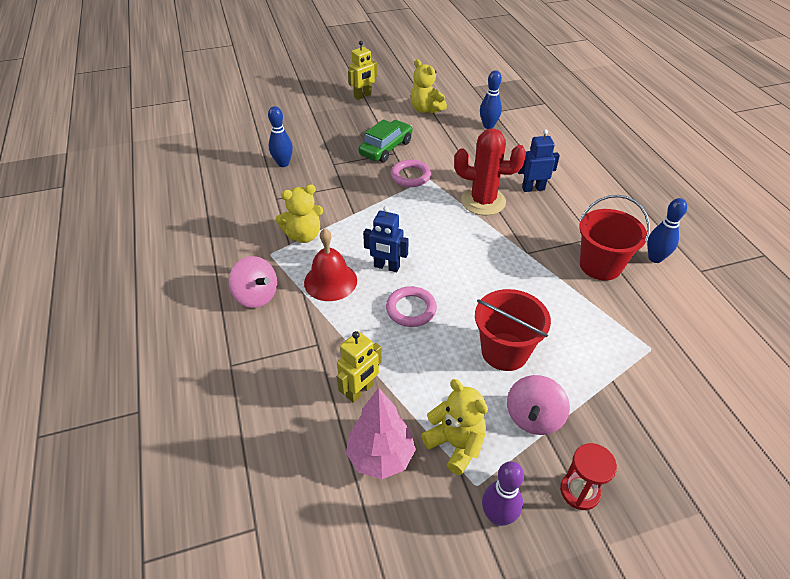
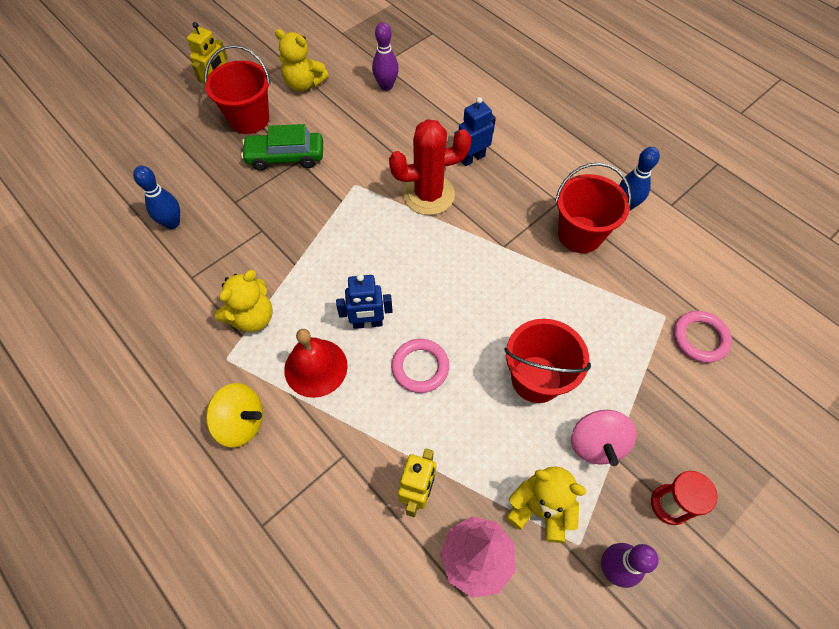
camera: 25 degrees left, 15 degrees up
(256, 296) = (241, 423): pink spinning top -> yellow spinning top
(373, 119) = (249, 119): none -> red bucket
(386, 148) = (285, 157): green car -> green car turned 105 degrees counterclockwise
(410, 176) = (333, 188): pink ring -> pink ring (700, 338)
(488, 126) = (386, 86): blue bowling pin -> purple bowling pin

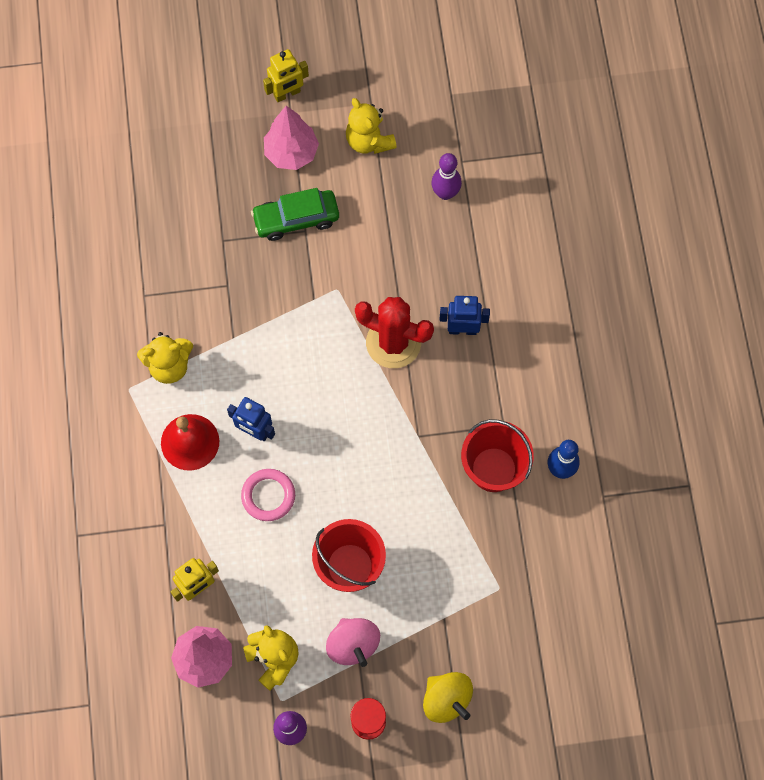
camera: 35 degrees right, 10 degrees up
(172, 223) = (159, 230): blue bowling pin -> none
(241, 423) = (108, 449): yellow spinning top -> yellow spinning top (446, 700)
(249, 119) = (291, 153): red bucket -> pink tree
(285, 157) = (296, 219): green car -> green car turned 45 degrees counterclockwise
(596, 444) = (353, 644): pink spinning top -> pink spinning top turned 60 degrees counterclockwise
(700, 338) = (509, 625): pink ring -> none

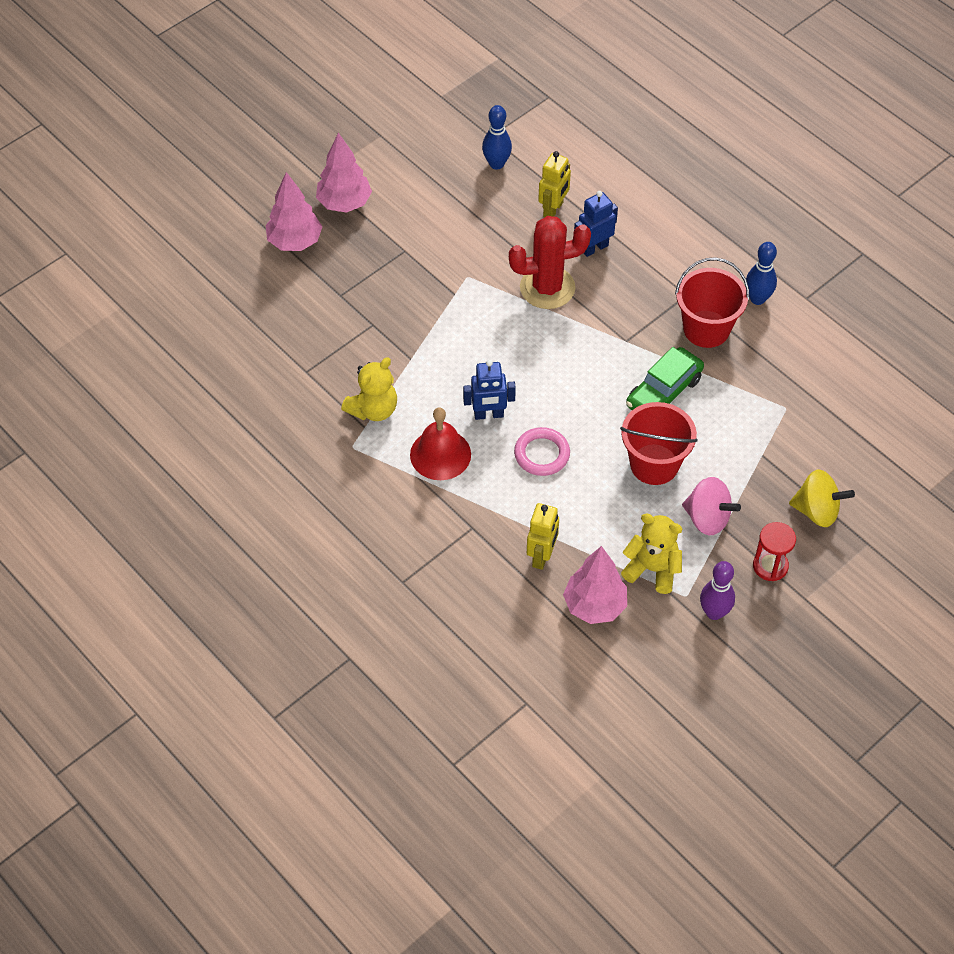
camera: 35 degrees left, 15 degrees down
(224, 165) = (295, 242): none -> pink tree
(287, 94) = (304, 165): yellow robot -> yellow robot (553, 209)
(296, 219) = (389, 246): green car -> green car (663, 392)
(369, 141) = (402, 161): yellow teddy bear -> none
(445, 193) = (496, 164): purple bowling pin -> blue bowling pin

